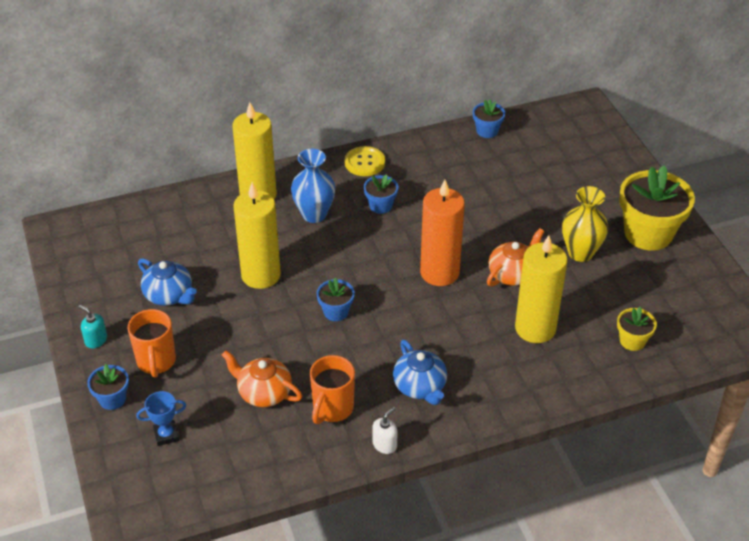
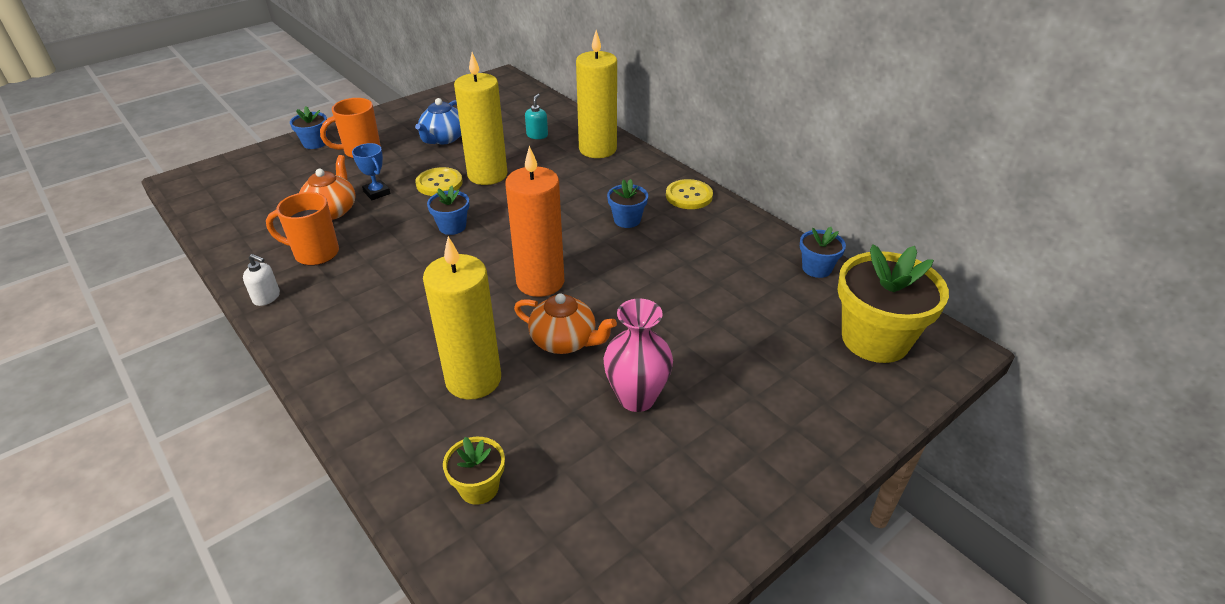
camera: 70 degrees right, 5 degrees down
(96, 340) = (380, 121): turquoise soap dispenser -> turquoise soap dispenser (537, 135)
(166, 435) = (275, 175): blue trophy -> blue trophy (377, 193)
(257, 310) = (439, 183): none -> yellow button
(314, 214) = (588, 184): blue vase -> none
(420, 386) = (354, 304): blue teapot -> none
(580, 253) = (637, 398): yellow vase -> pink vase
(648, 233) = (720, 468): yellow flower pot -> yellow flower pot (875, 339)

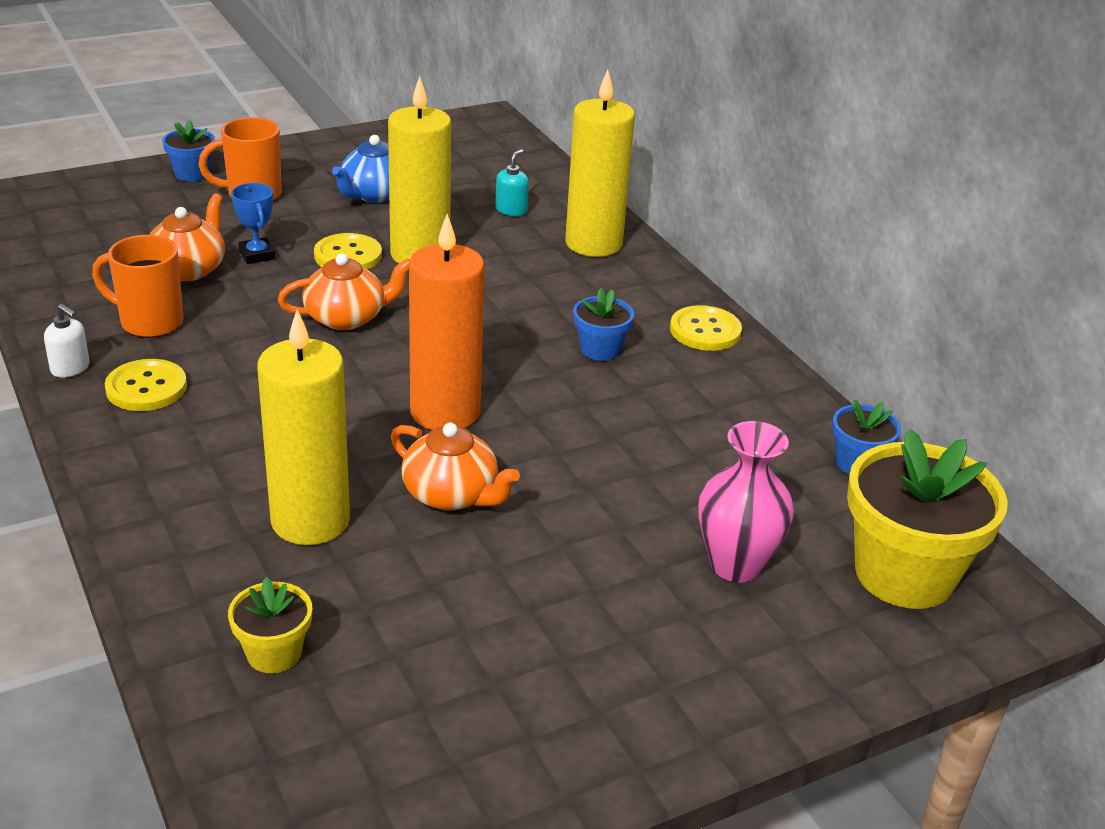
camera: 10 degrees right, 5 degrees down
(326, 302) = (146, 388): none -> yellow button
(452, 227) = (347, 317): blue flower pot -> orange teapot
(637, 398) = (525, 585): pink vase -> pink vase (735, 565)

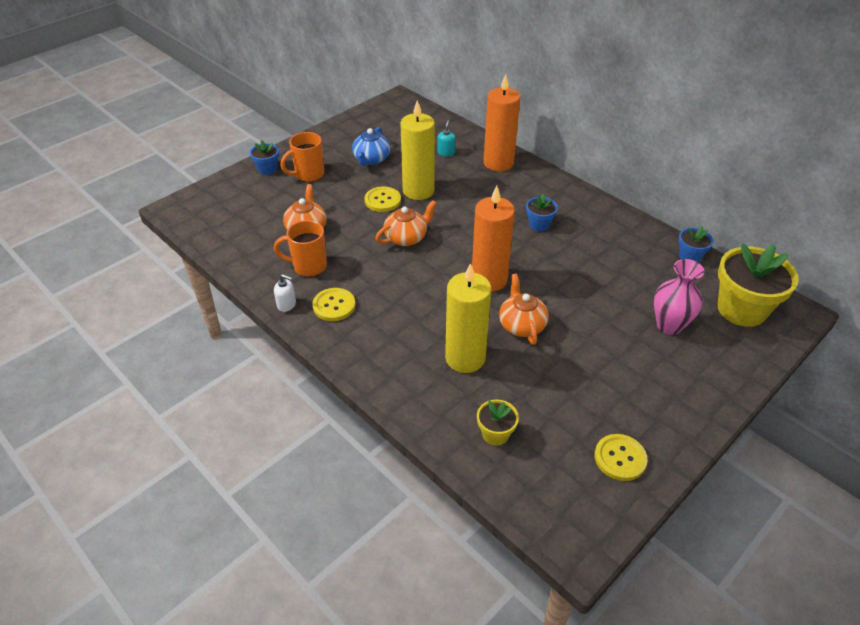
camera: 15 degrees left, 10 degrees up
(257, 255) = (336, 211): blue trophy -> none
(452, 495) = (521, 325): orange teapot -> orange teapot turned 120 degrees counterclockwise
(593, 243) = (498, 163): yellow candle -> orange candle
(705, 331) = (580, 201): yellow button -> yellow button (620, 458)

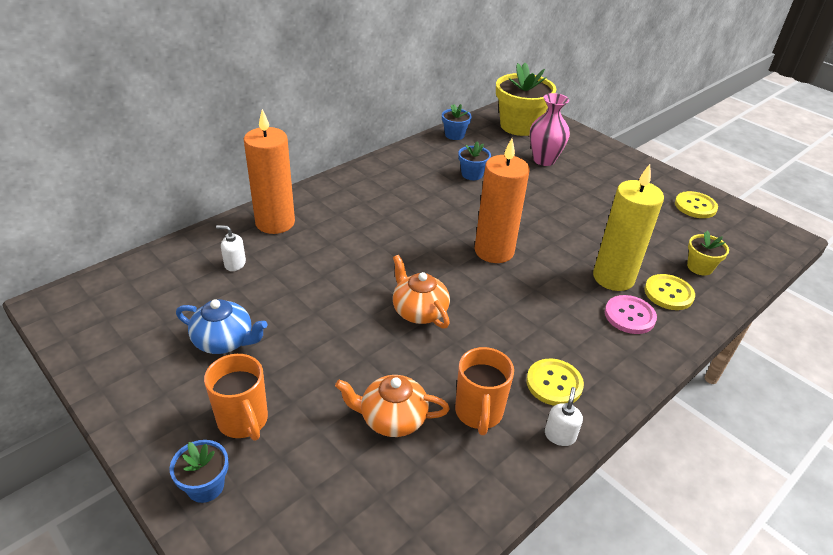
camera: 90 degrees left, 5 degrees down
(382, 200) = (334, 331): yellow button -> yellow button (668, 293)
(412, 362) = (629, 316): none -> pink button
(418, 191) = (319, 295): yellow candle -> none
(446, 152) = (235, 264): turquoise soap dispenser -> white soap dispenser
(521, 325) = (558, 237): orange teapot -> none
(539, 224) = (401, 207): blue flower pot -> blue flower pot (472, 174)

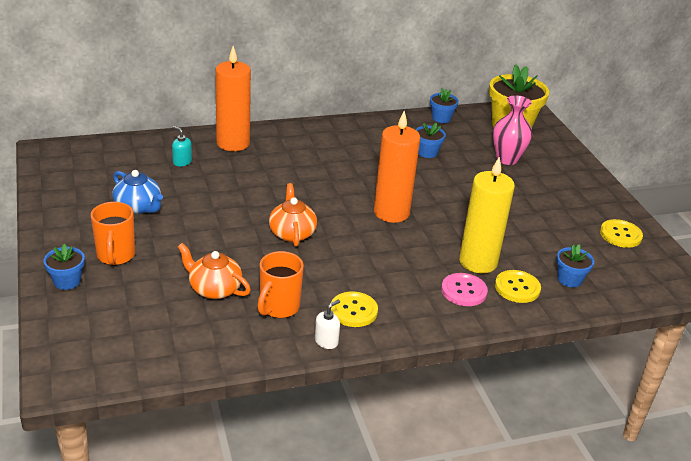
camera: 25 degrees right, 5 degrees down
(235, 264) = (182, 162): white soap dispenser -> turquoise soap dispenser
(699, 267) = (569, 279): yellow flower pot -> blue flower pot

